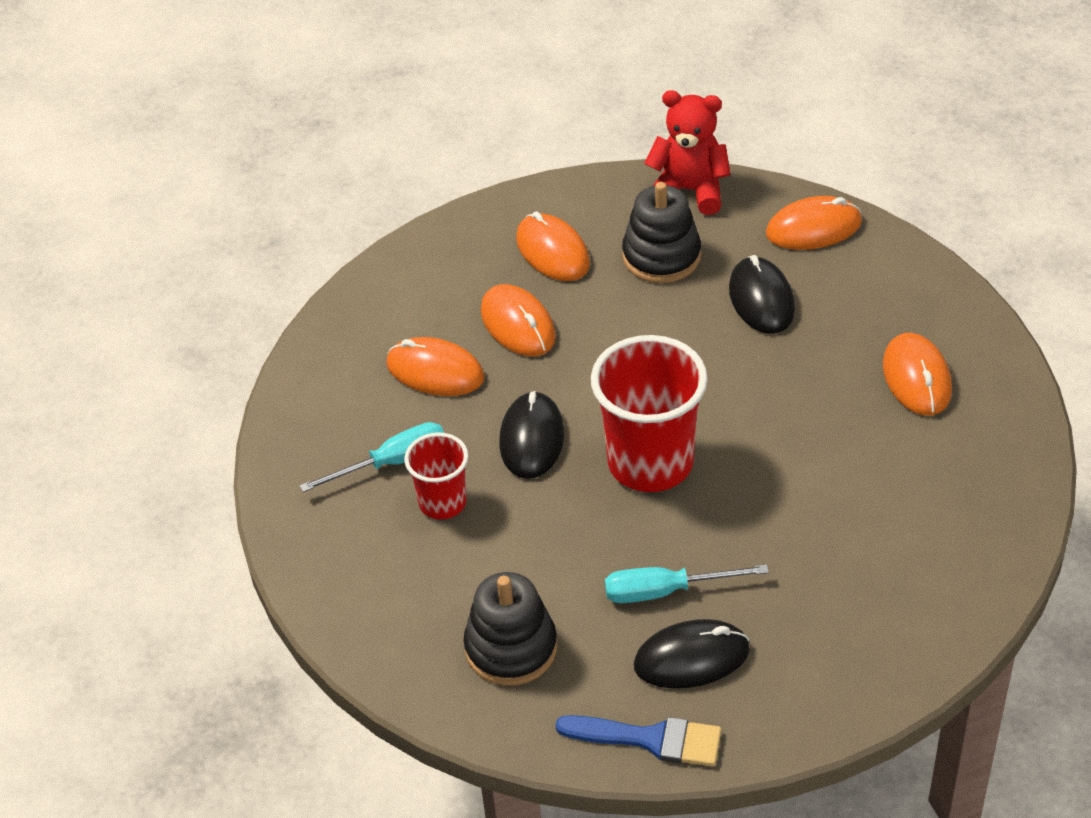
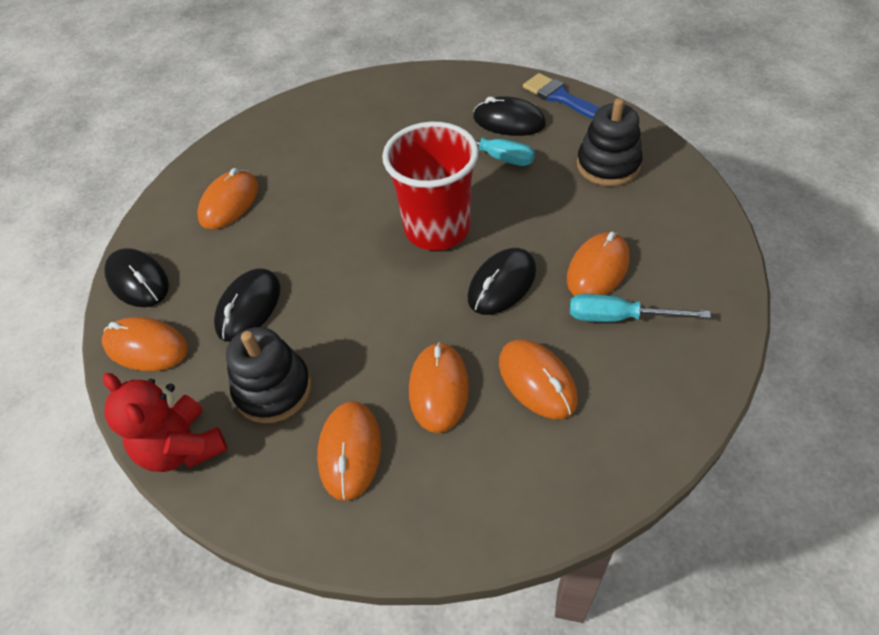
camera: 145 degrees left, 5 degrees up
(442, 502) = (597, 269): red cup -> orange mouse
(901, 267) = (138, 281): none -> black mouse

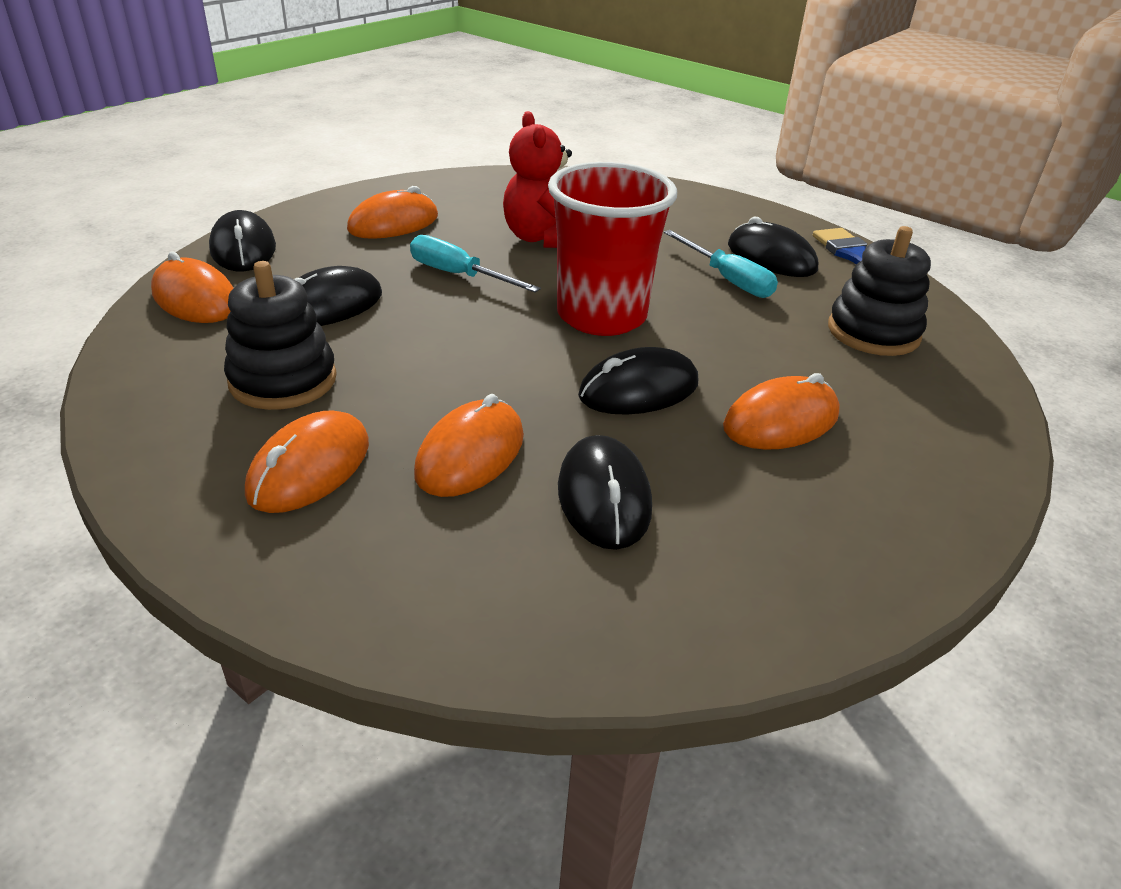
camera: 20 degrees right, 15 degrees down
(182, 447) = (140, 390): red teddy bear -> red teddy bear (542, 239)
(537, 381) = (604, 497): orange mouse -> black mouse
(619, 317) = (773, 478): turquoise screwdriver -> turquoise screwdriver (458, 275)

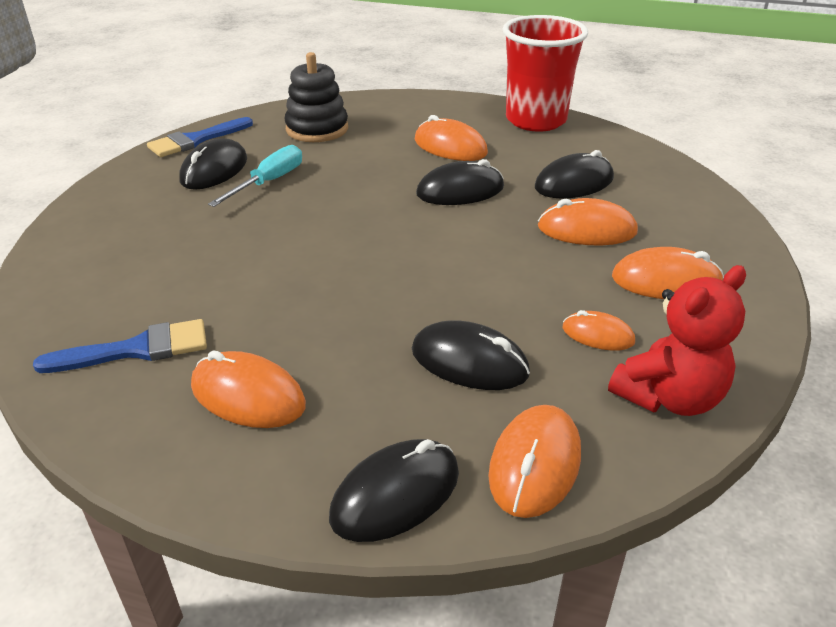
camera: 110 degrees left, 0 degrees up
(283, 380) = (598, 335): black stacking toy -> orange mouse
(458, 275) = (351, 307): turquoise screwdriver -> none
(485, 199) = (136, 349): none -> blue brush
(542, 239) = (236, 282): red teddy bear -> red teddy bear (669, 397)
(601, 316) = (372, 221): red cup -> red cup (536, 120)
(638, 390) = (460, 191): black mouse -> black mouse turned 60 degrees counterclockwise

